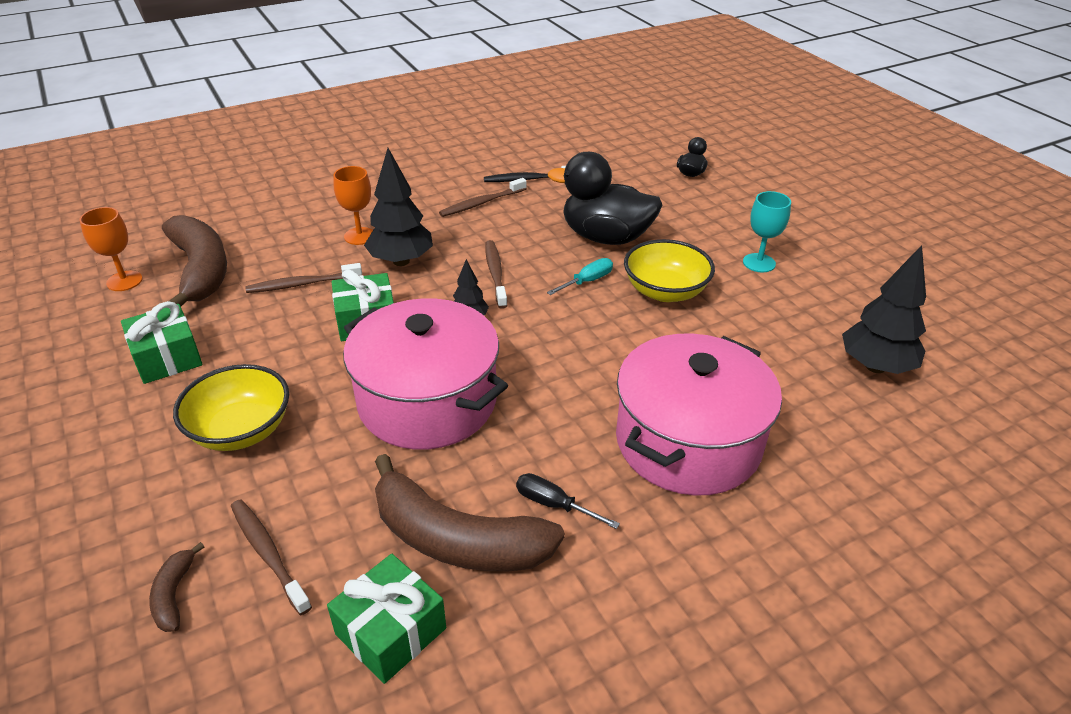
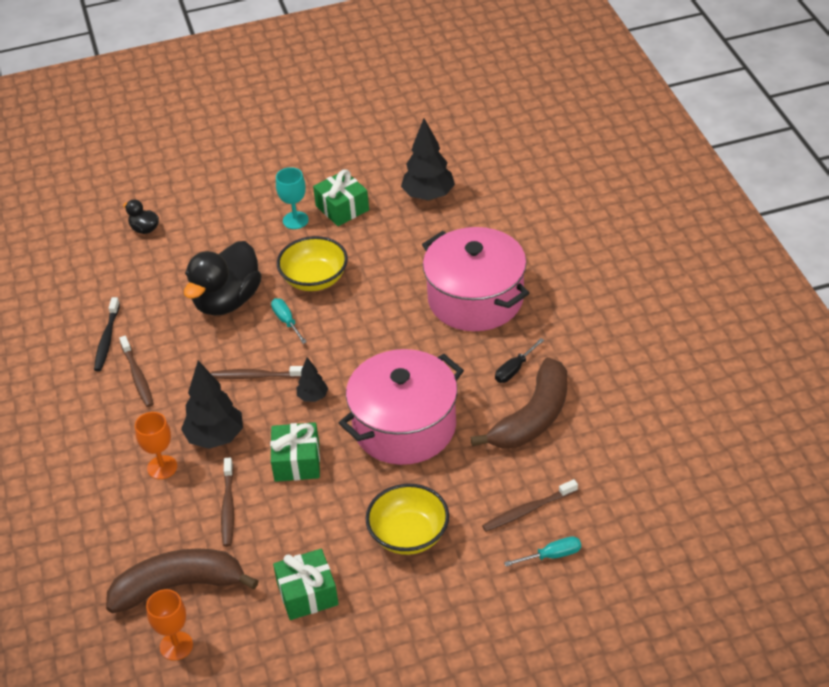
camera: 75 degrees left, 5 degrees up
(174, 595) = (551, 556): brown banana -> turquoise screwdriver
(391, 631) = (593, 450): green gift -> green gift (342, 208)

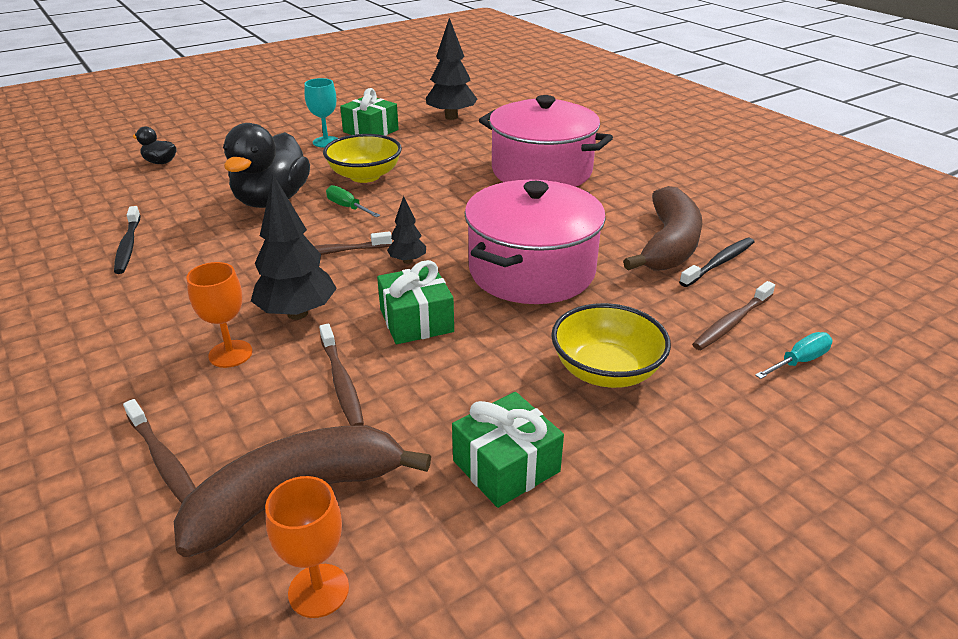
camera: 20 degrees left, 10 degrees down
(137, 376) = (175, 272): brown toothbrush -> brown toothbrush (164, 462)
(286, 321) = (348, 207): turquoise screwdriver -> green screwdriver
(514, 369) = (619, 212): black screwdriver -> none
(560, 447) = (719, 263): none -> black toothbrush

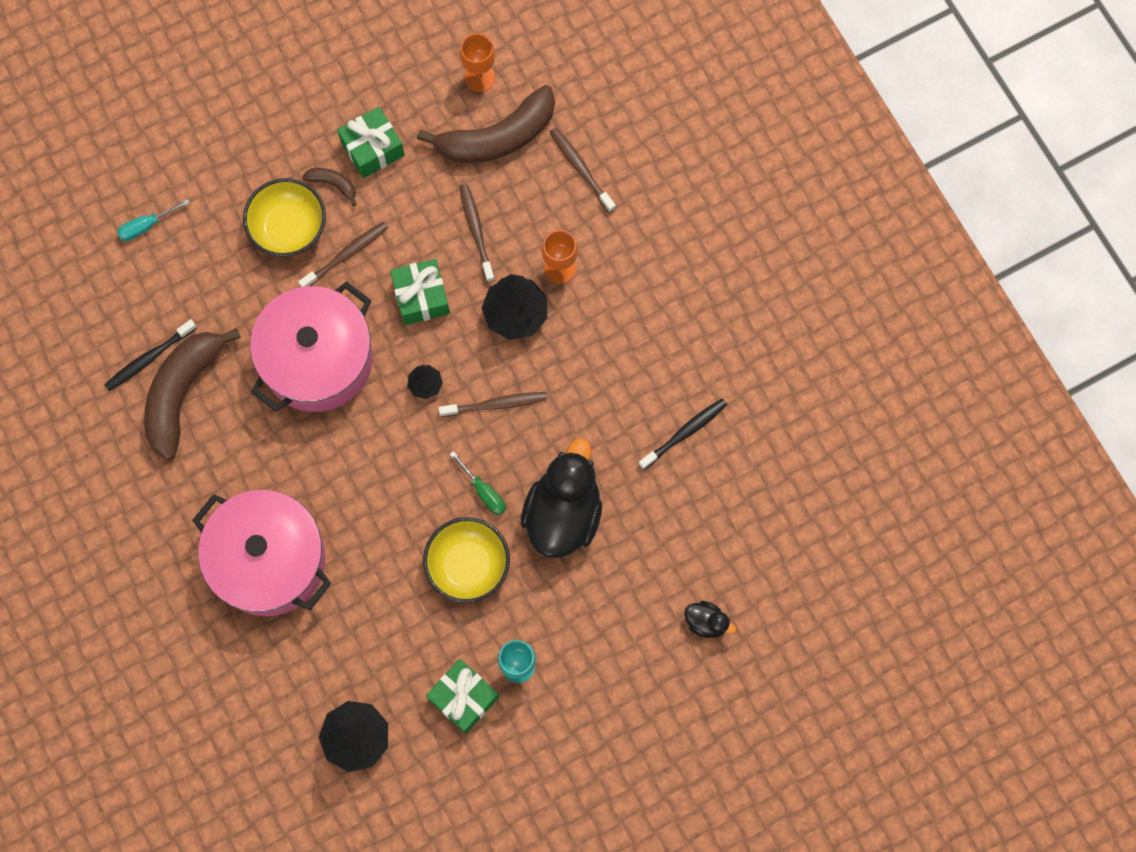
camera: 175 degrees left, 40 degrees up
(128, 245) = (684, 433): black toothbrush -> black toothbrush turned 60 degrees clockwise
(558, 419) = (333, 184): none -> brown banana
(732, 322) = (175, 274): brown toothbrush -> brown toothbrush (346, 255)

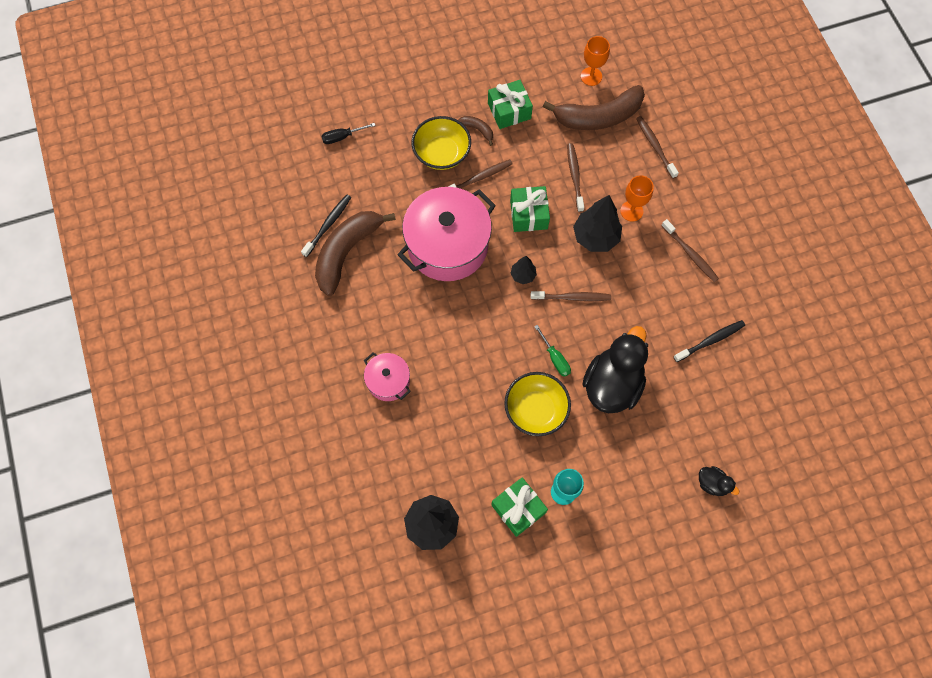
camera: 10 degrees right, 5 degrees down
(146, 226) = (342, 137): turquoise screwdriver -> black screwdriver
(149, 358) = (328, 225): black toothbrush -> black toothbrush turned 150 degrees clockwise
(269, 560) = (388, 381): pink pot -> pink pot, size x0.50
(645, 316) = (690, 254): none -> brown toothbrush

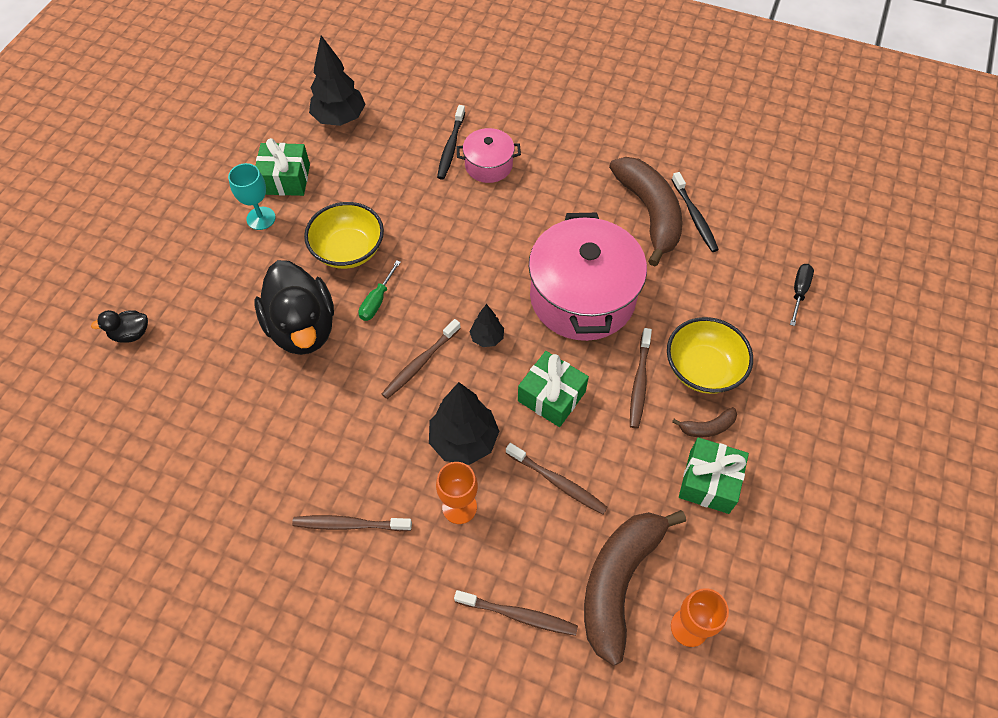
camera: 130 degrees right, 10 degrees down
(555, 358) = (377, 300): green screwdriver -> green screwdriver turned 75 degrees counterclockwise
(710, 341) = (244, 454): black toothbrush -> black toothbrush (451, 147)

